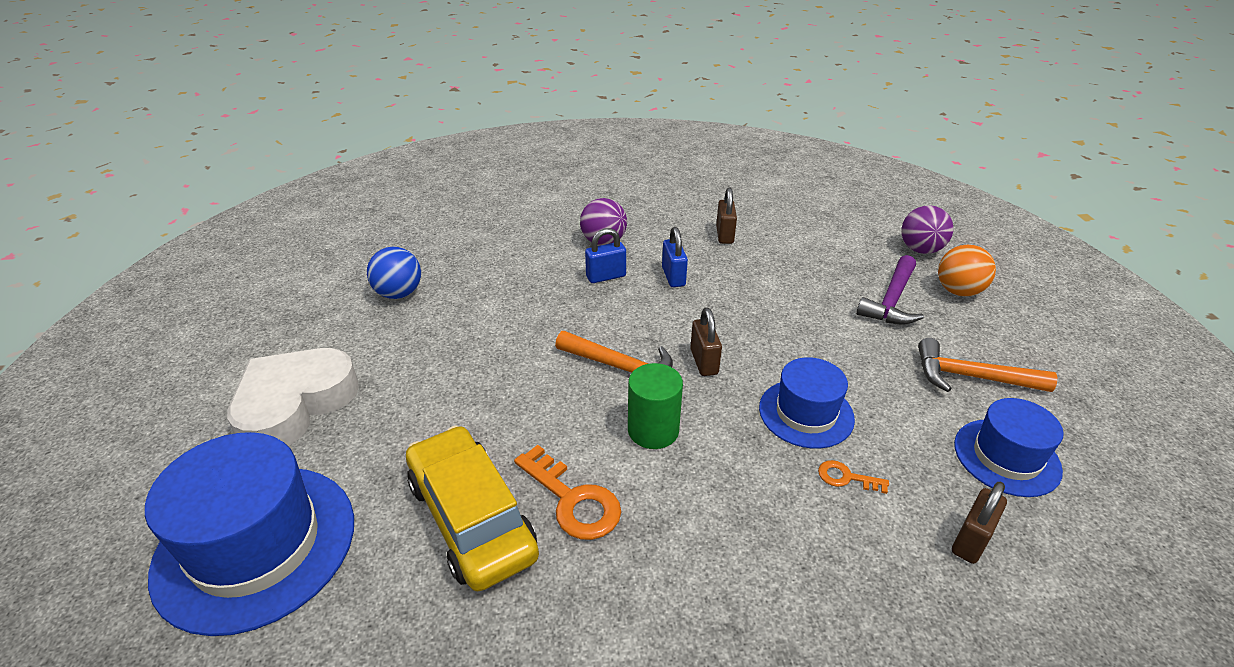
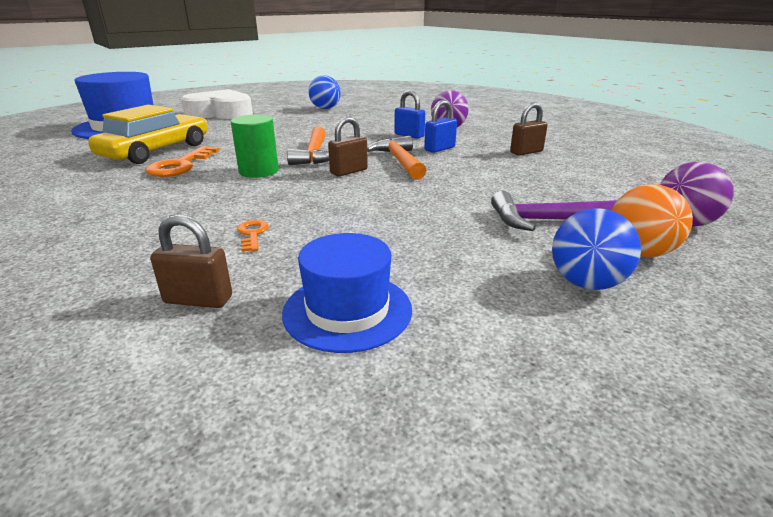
camera: 60 degrees right, 10 degrees down
(806, 413) = (323, 209): blue hat -> none
(970, 377) = (473, 275): orange hammer -> orange hammer (399, 161)
(994, 334) = (586, 283): none -> blue ball

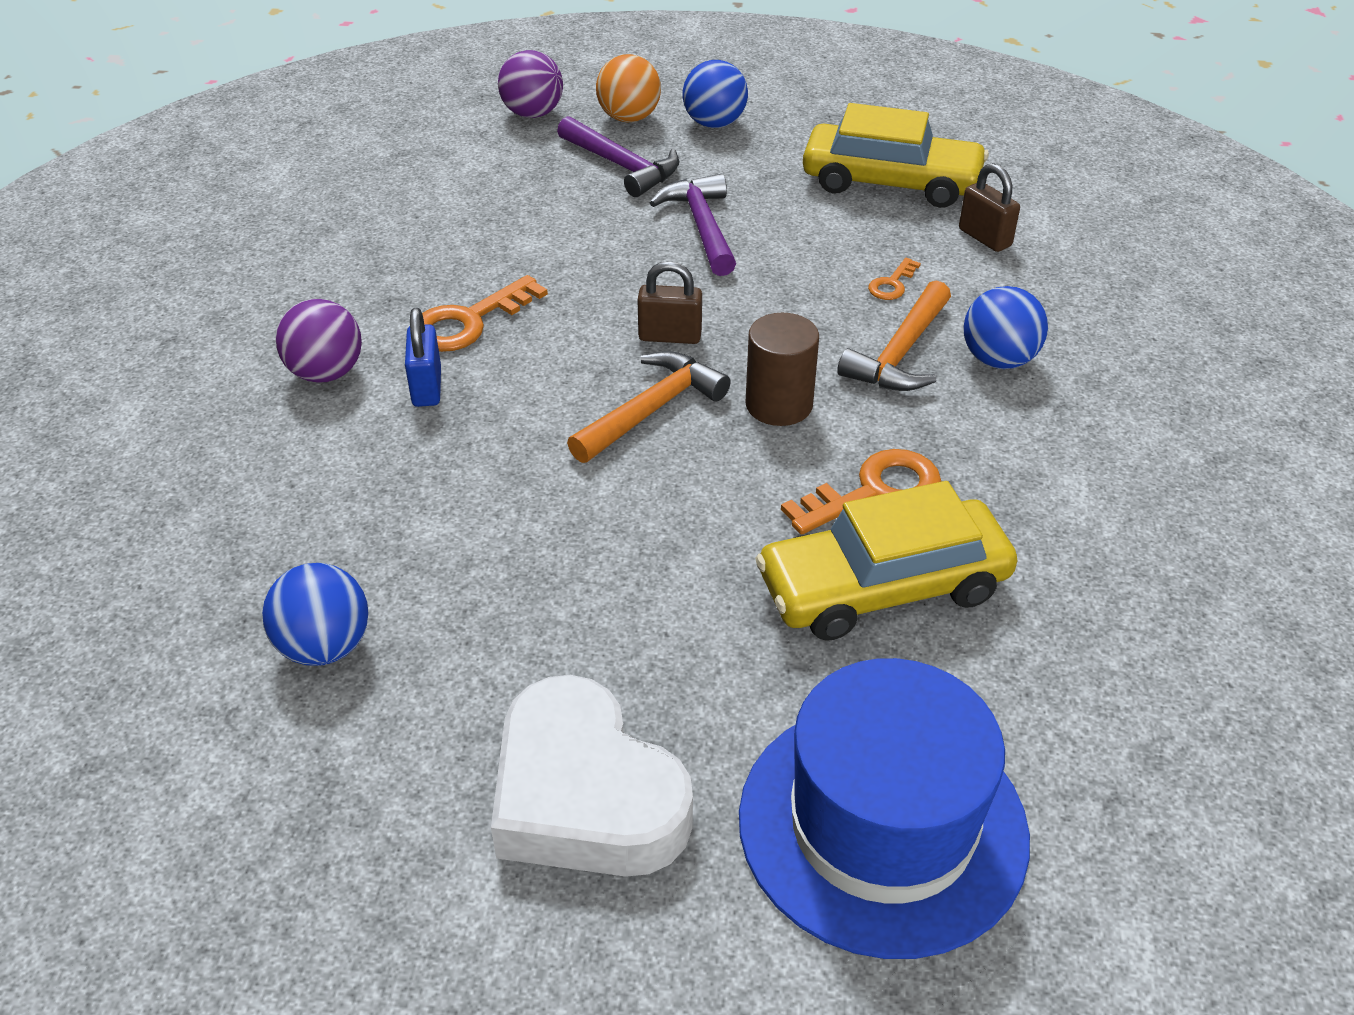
camera: 135 degrees left, 15 degrees up
(136, 224) = (998, 360): none -> blue ball
(259, 171) = (779, 404): green cylinder -> brown cylinder
(347, 310) = (891, 182): blue hat -> yellow car
(399, 161) = (572, 324): orange hammer -> orange hammer (900, 354)
(427, 213) = (702, 226): none -> purple hammer
(439, 149) = (468, 322): blue padlock -> orange key
(526, 152) = (392, 252): brown padlock -> none

